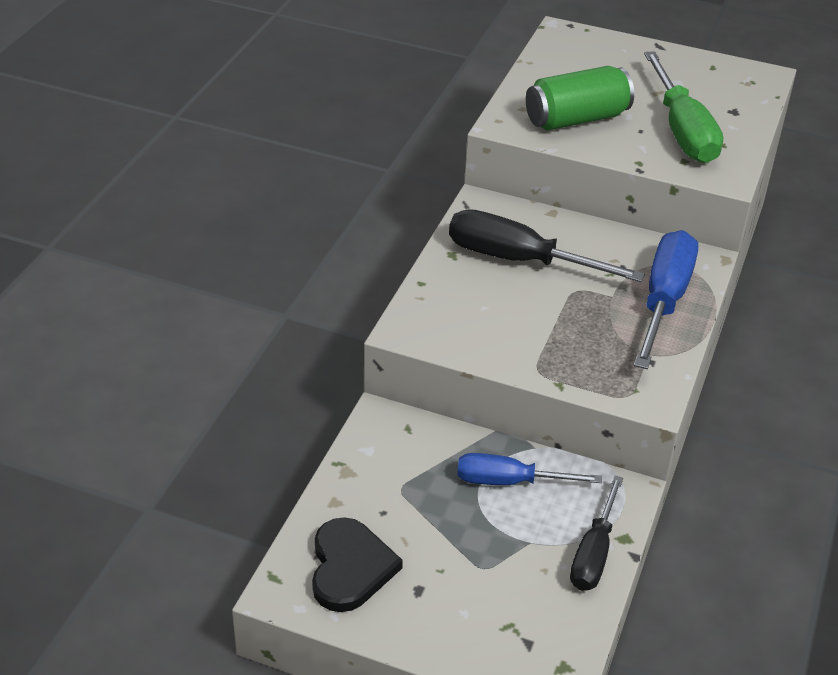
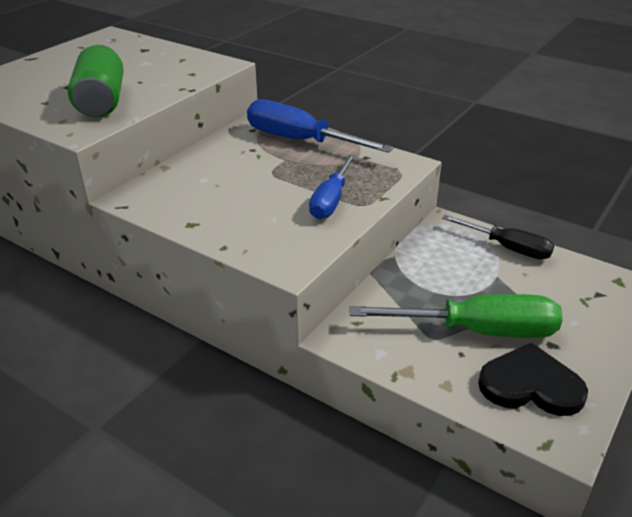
camera: 75 degrees left, 5 degrees down
(509, 481) = (431, 275): blue screwdriver -> blue screwdriver (331, 200)
(518, 260) = (219, 192): black screwdriver -> none
(682, 131) = (154, 68): green screwdriver -> green screwdriver (478, 331)

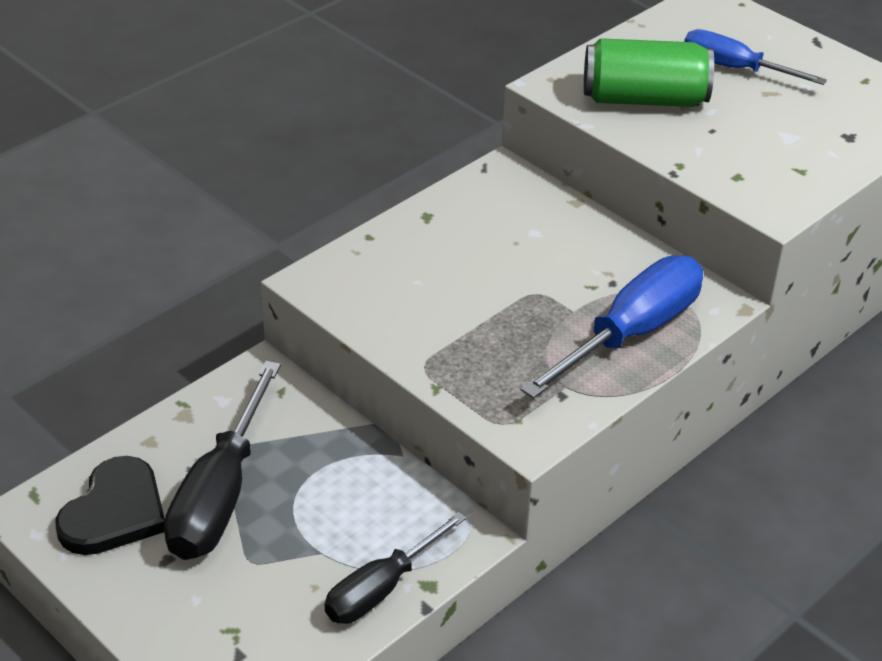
camera: 100 degrees right, 5 degrees up
(331, 200) = (443, 336): blue screwdriver -> blue screwdriver (734, 68)
(478, 331) = (220, 495): green screwdriver -> black screwdriver

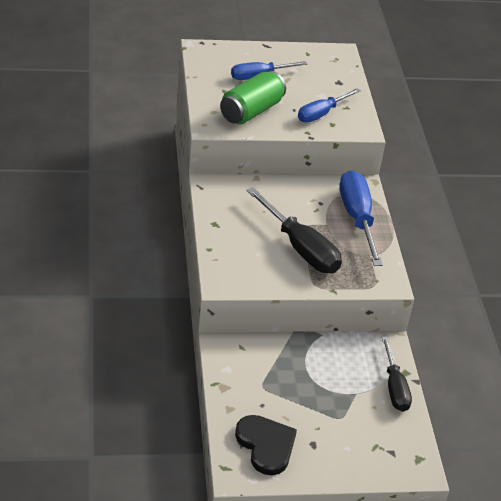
camera: 55 degrees left, 0 degrees up
(220, 495) = (290, 405): black screwdriver -> black screwdriver (300, 248)
(744, 156) = (321, 114): none -> blue screwdriver

